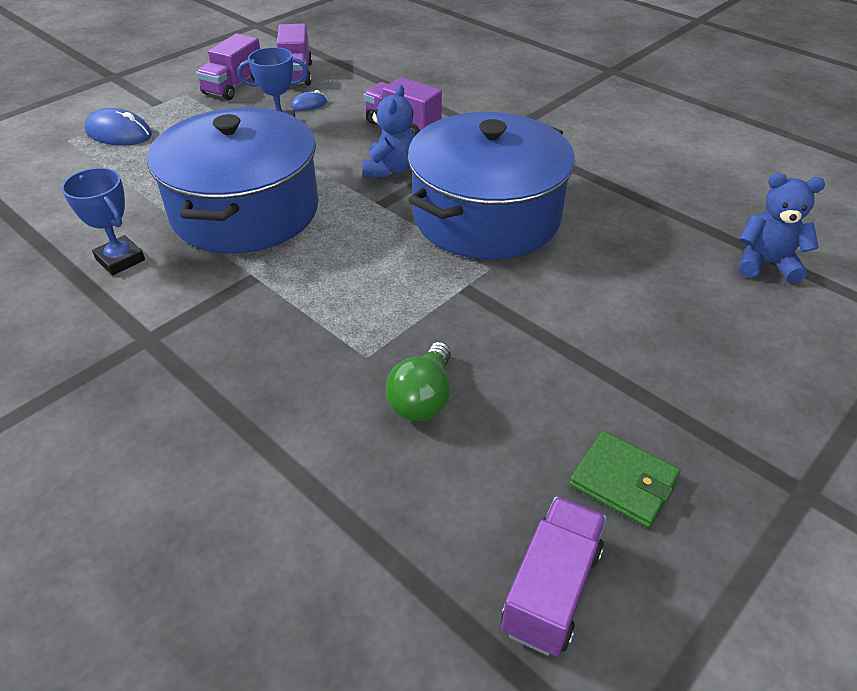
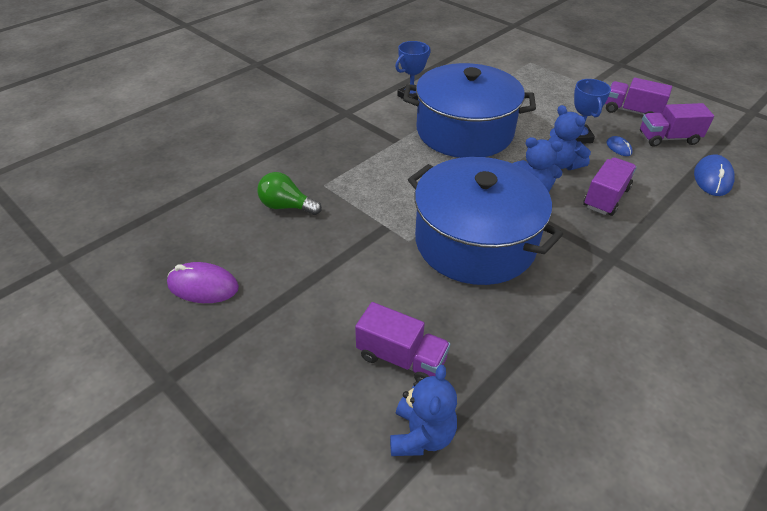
camera: 90 degrees right, 0 degrees up
(119, 133) = (544, 77): blue mouse -> blue mouse (712, 178)
(336, 144) = (561, 164): none -> blue teddy bear
(551, 589) = (148, 248): purple truck -> purple truck (401, 358)
(623, 481) = (203, 286): green wallet -> purple mouse

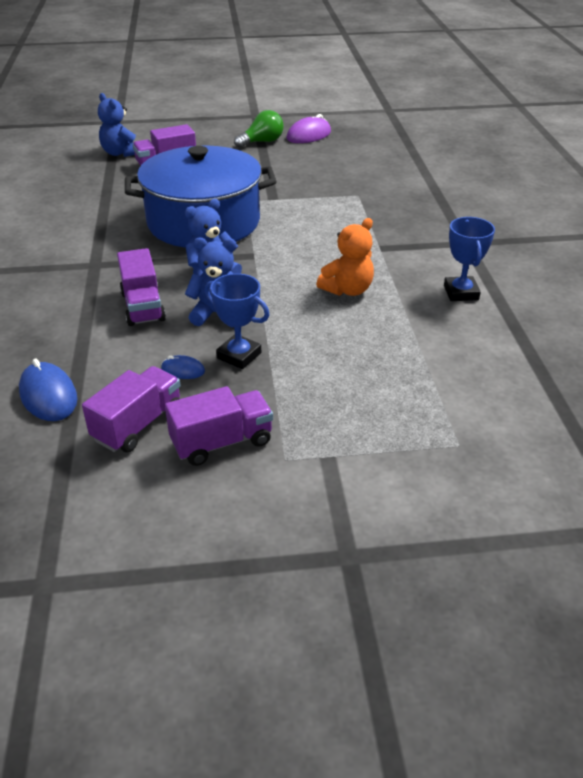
camera: 130 degrees right, 5 degrees down
(286, 206) = (350, 175): green light bulb -> green light bulb (262, 142)
(464, 131) = (347, 290): blue pot -> orange teddy bear

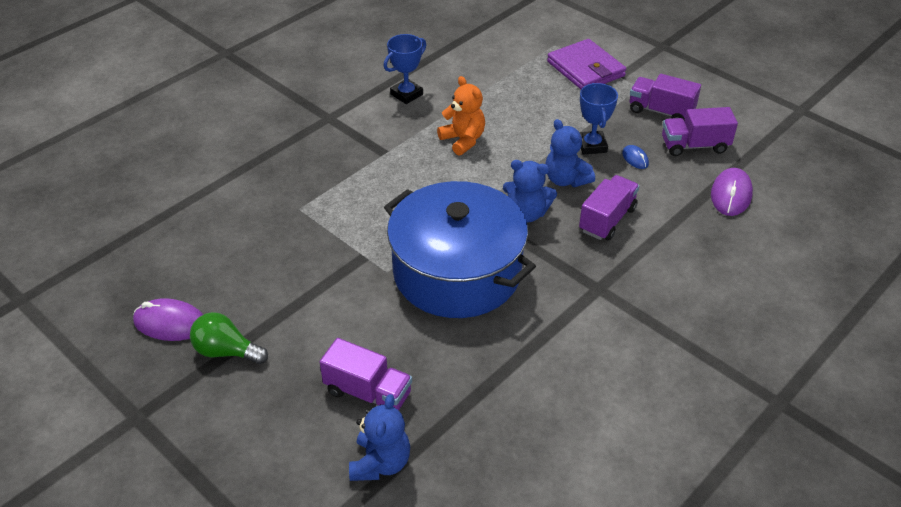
camera: 130 degrees left, 5 degrees up
(48, 395) = (731, 195): blue mouse -> purple mouse
(347, 290) = (463, 140): orange teddy bear -> orange teddy bear turned 45 degrees clockwise
(375, 437) = (585, 69): none -> purple wallet

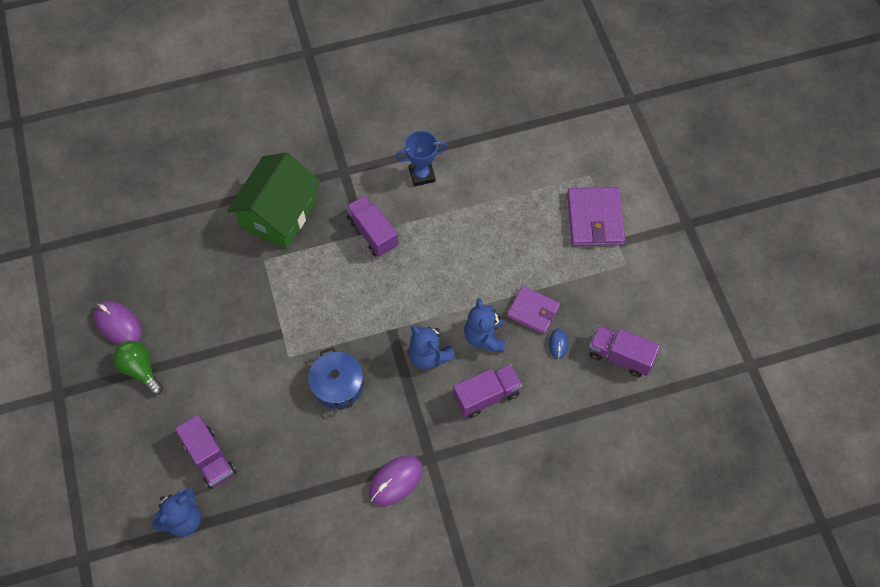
camera: 30 degrees right, 20 degrees up
(287, 169) = (279, 214): none -> green house
(457, 272) = (337, 385): blue pot -> blue pot, size x0.47
(463, 140) = (432, 251): orange teddy bear -> none
(592, 146) = (533, 311): blue trophy -> purple wallet
(661, 111) = (622, 302): purple truck -> purple truck (373, 233)
(731, 195) = (607, 424): purple mouse -> purple mouse (395, 481)

